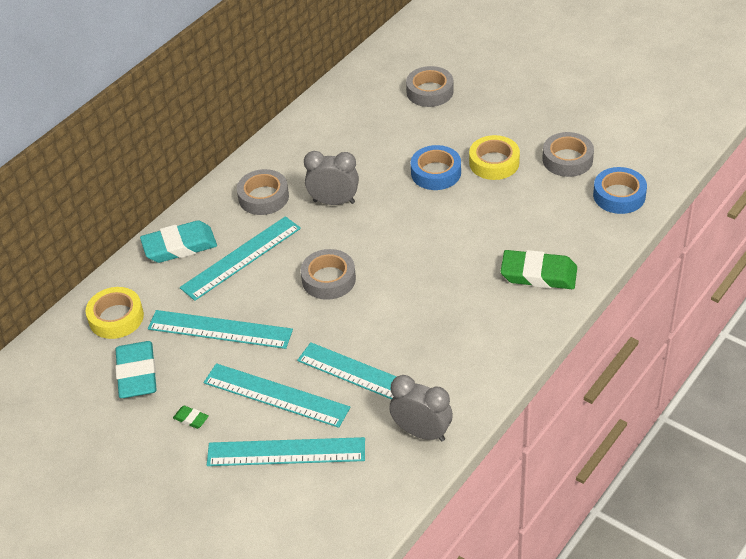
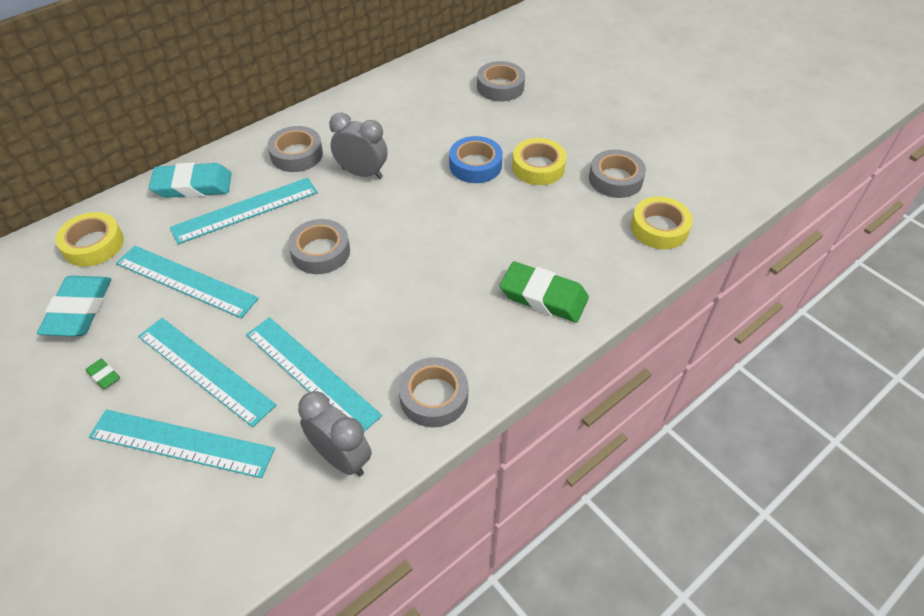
camera: 10 degrees right, 5 degrees up
(477, 372) = (434, 397): none -> grey tape
(619, 195) = (659, 228): blue tape -> yellow tape

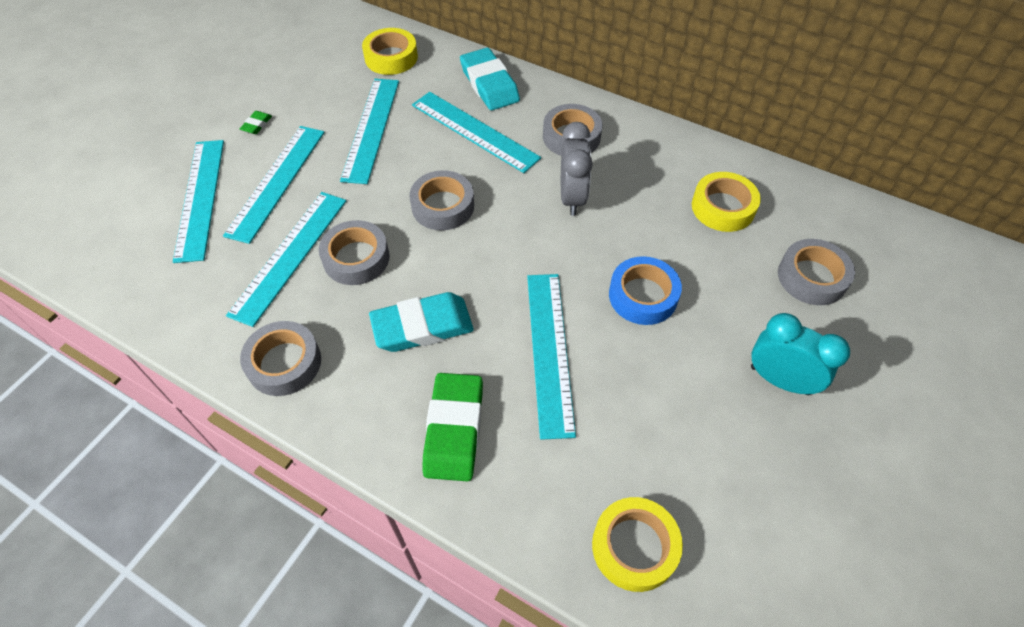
camera: 70 degrees right, 5 degrees up
(79, 310) = (318, 81): turquoise eraser -> turquoise eraser (422, 326)
(341, 458) = (201, 312): grey clock -> none
(499, 226) = (549, 351): none -> turquoise ruler
(538, 167) = (677, 364): yellow tape -> yellow tape (723, 207)
(569, 128) = (780, 380): none -> turquoise clock
(615, 179) = (706, 465): grey tape -> grey tape (356, 258)

